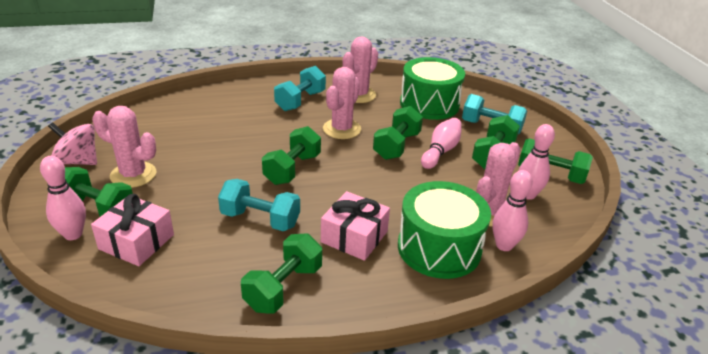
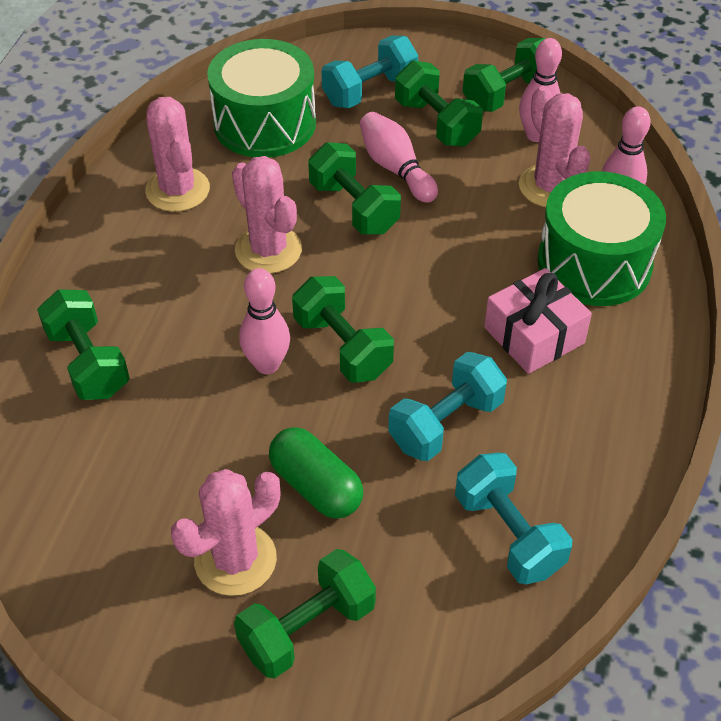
camera: 60 degrees left, 15 degrees up
(73, 234) = (361, 673): pink bowling pin -> pink bowling pin (267, 364)
(78, 161) = (139, 638): pink spinning top -> none
(136, 242) = (423, 588): pink gift -> none
(191, 186) = (316, 486): none -> green capsule
(283, 287) = (598, 442): green dumbbell -> green dumbbell (88, 362)
(300, 101) = (145, 268): turquoise dumbbell -> turquoise dumbbell (508, 534)

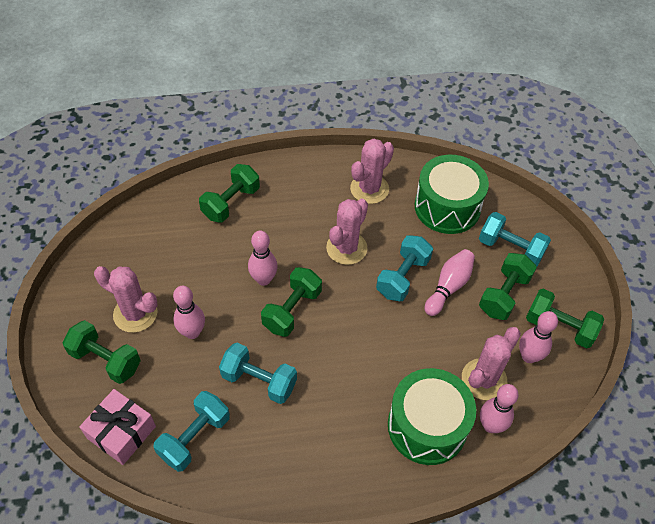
camera: 65 degrees right, 5 degrees up
(316, 486) = (192, 332): green capsule -> pink bowling pin
(354, 208) = (403, 277): green dumbbell -> turquoise dumbbell
(534, 335) = (347, 408): pink gift -> pink gift (121, 432)

